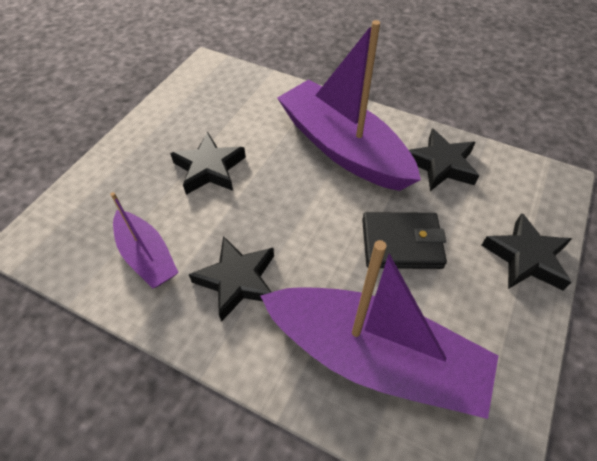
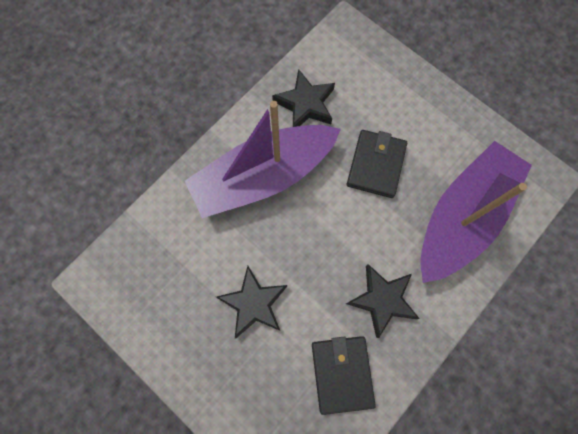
camera: 75 degrees left, 20 degrees up
(147, 256) = (341, 373): purple boat -> black wallet
(525, 257) = (407, 86): black star -> none

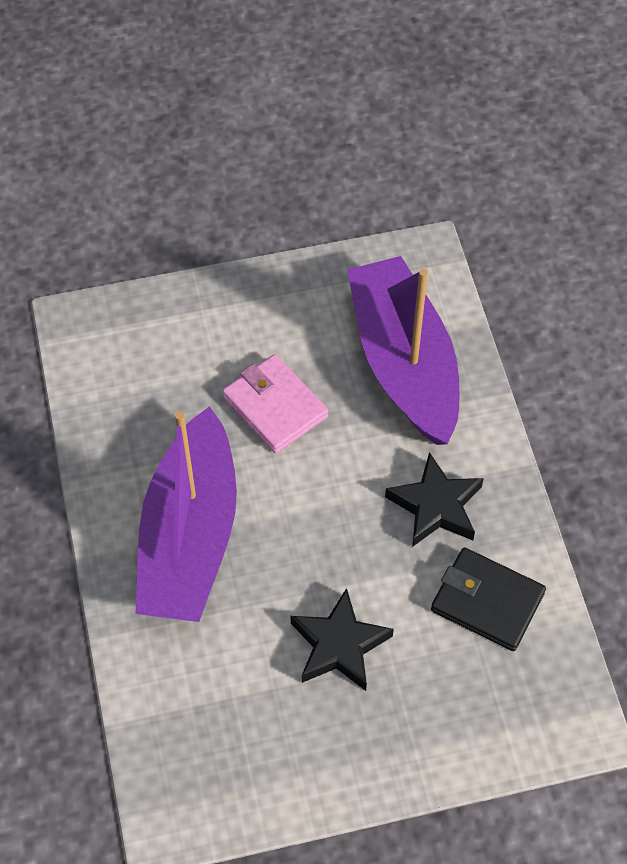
camera: 55 degrees left, 15 degrees down
(305, 104) = (135, 430): black star -> none
(375, 165) = (275, 407): black wallet -> pink wallet

